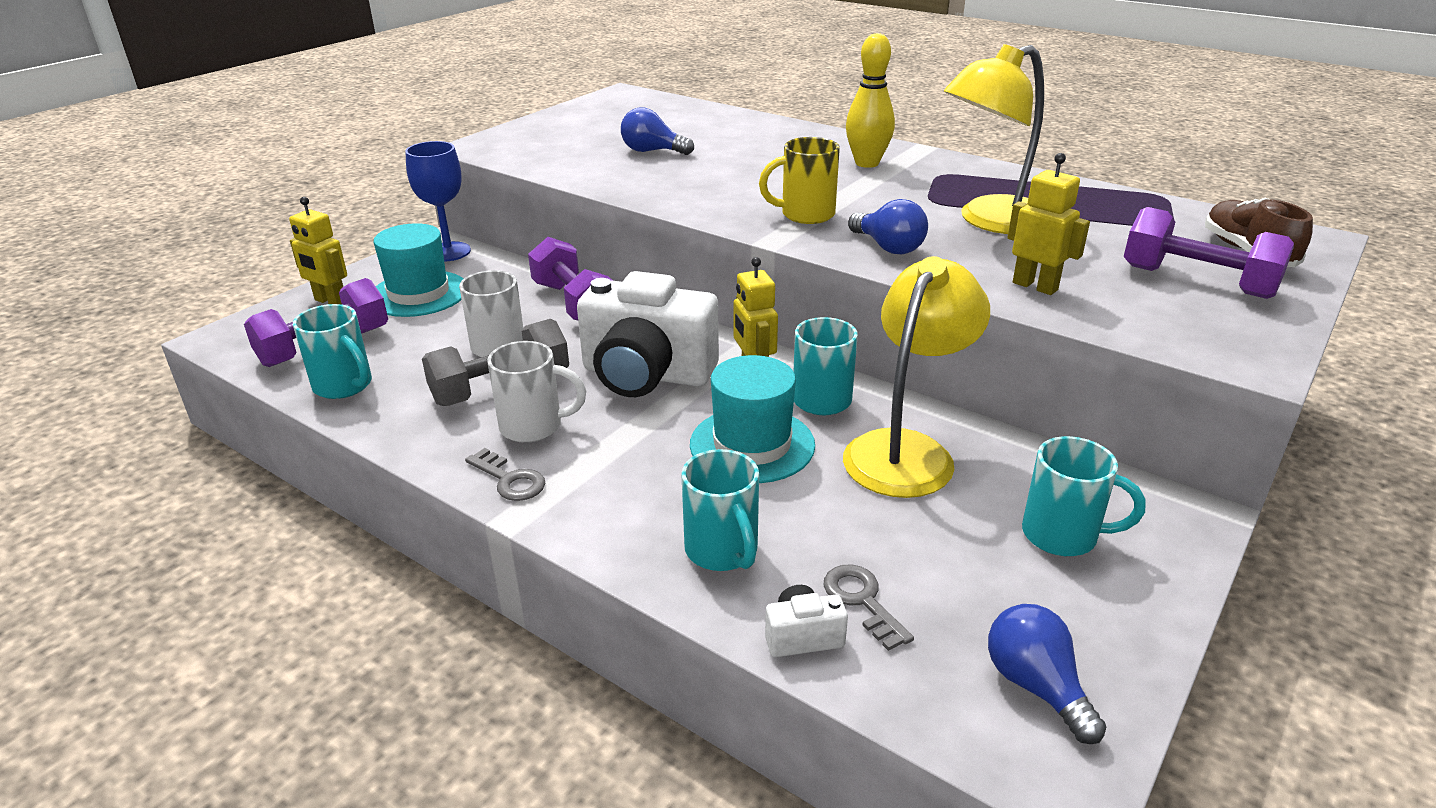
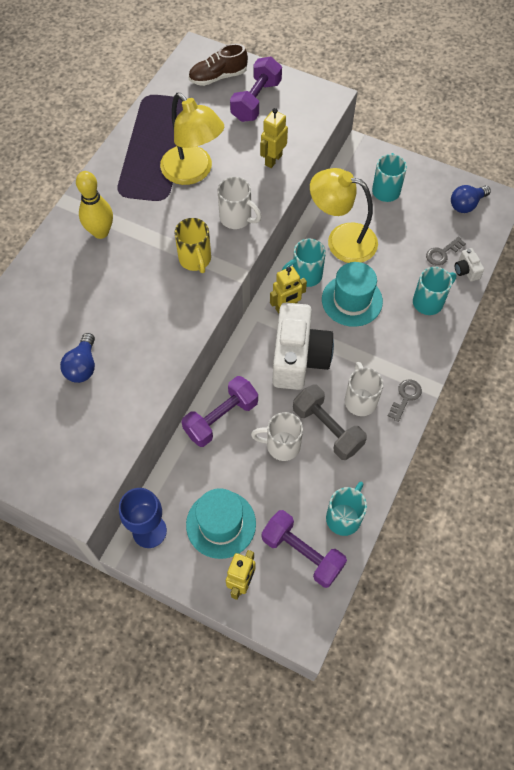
camera: 100 degrees left, 30 degrees up
(888, 247) = (236, 218): blue light bulb -> white mug

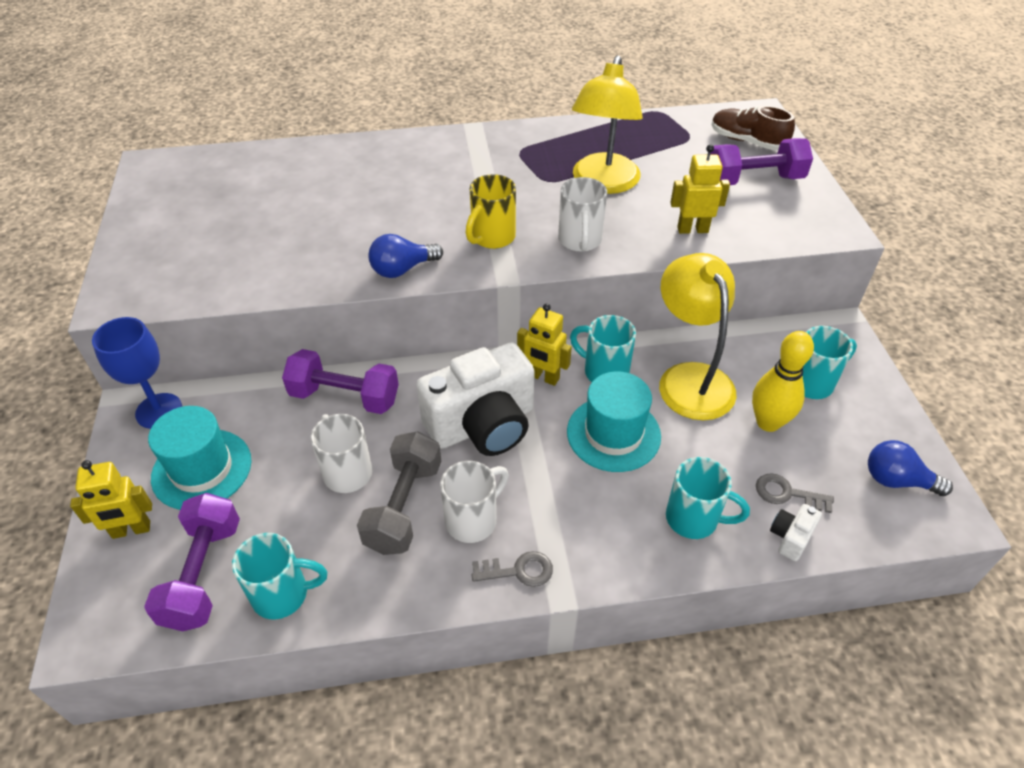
camera: 55 degrees right, 15 degrees down
(82, 366) = (286, 226): blue light bulb -> blue light bulb (402, 269)
(100, 232) = (460, 162): yellow bowling pin -> yellow bowling pin (768, 422)

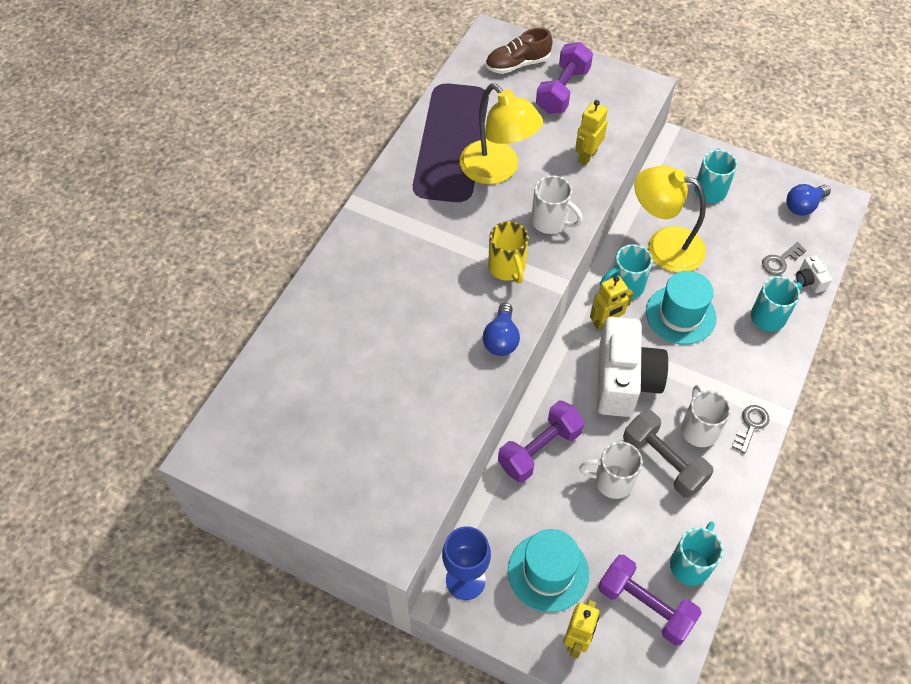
camera: 55 degrees left, 10 degrees up
(768, 422) = (725, 233): yellow bowling pin -> none

